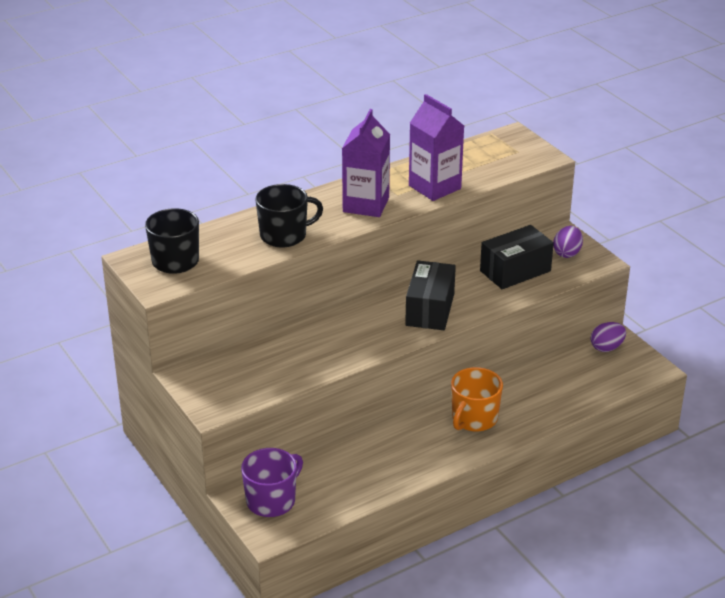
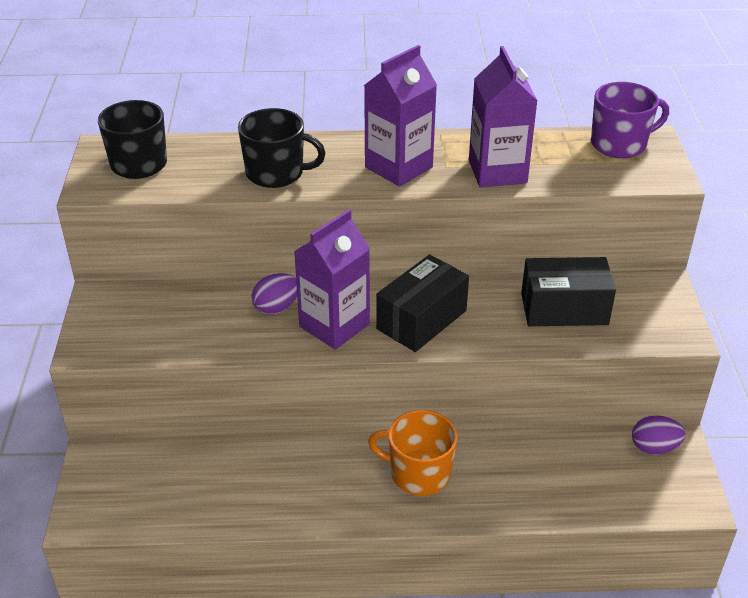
camera: 30 degrees right, 5 degrees up
(272, 500) = (121, 476): purple mug -> purple mug (620, 144)
(375, 333) = (334, 325): none -> purple carton
(474, 419) = (418, 473): orange mug -> orange mug turned 45 degrees clockwise
(567, 253) = (648, 309): purple egg -> purple egg (276, 307)

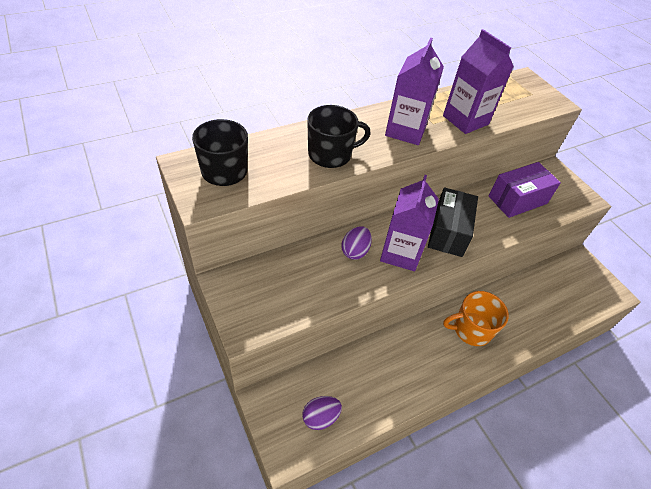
camera: 30 degrees left, 10 degrees up
(564, 309) = (517, 200): black box -> purple box
(620, 144) = (513, 85): purple mug -> none
(654, 448) = (573, 266): purple egg -> purple egg (320, 417)

